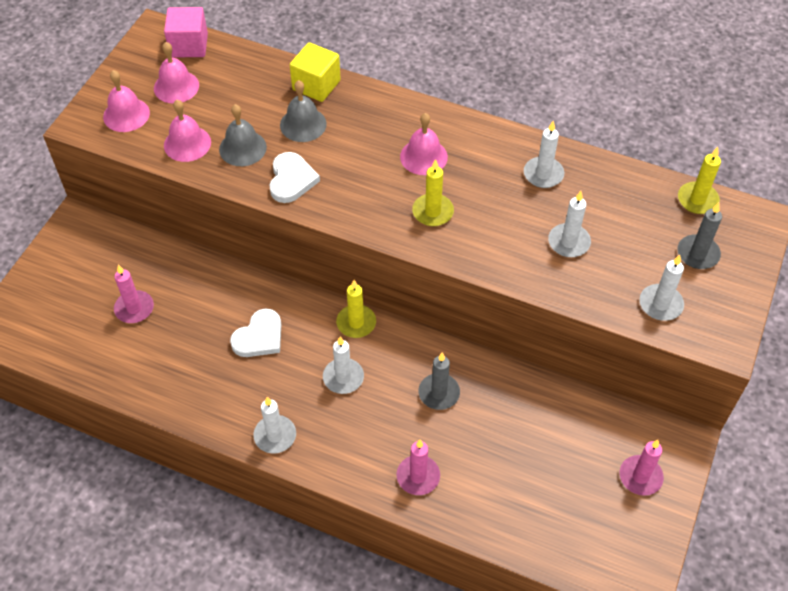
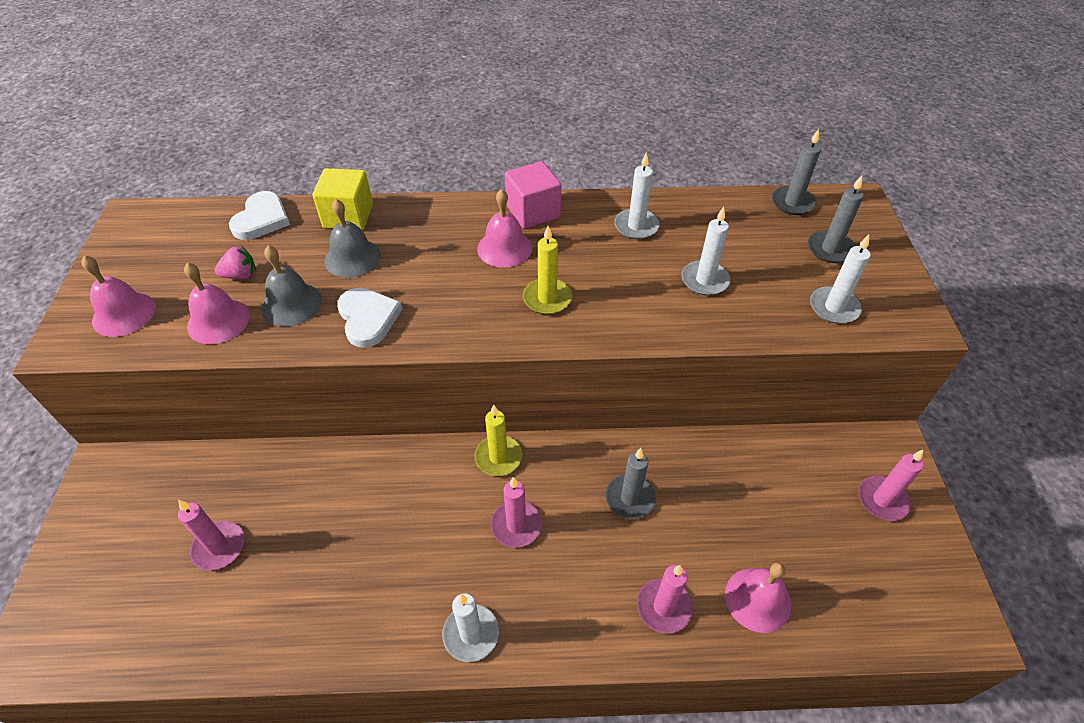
camera: 25 degrees left, 5 degrees down
(176, 86) = (179, 265): pink bell -> pink bell (757, 599)
(189, 45) = (178, 220): pink cube -> pink cube (533, 212)
(216, 111) = (240, 275): none -> pink strawberry
(259, 337) = (394, 518): white heart -> white heart (262, 219)
(343, 377) = (516, 525): white candle -> pink candle
(697, 200) = (792, 203): yellow candle -> grey candle

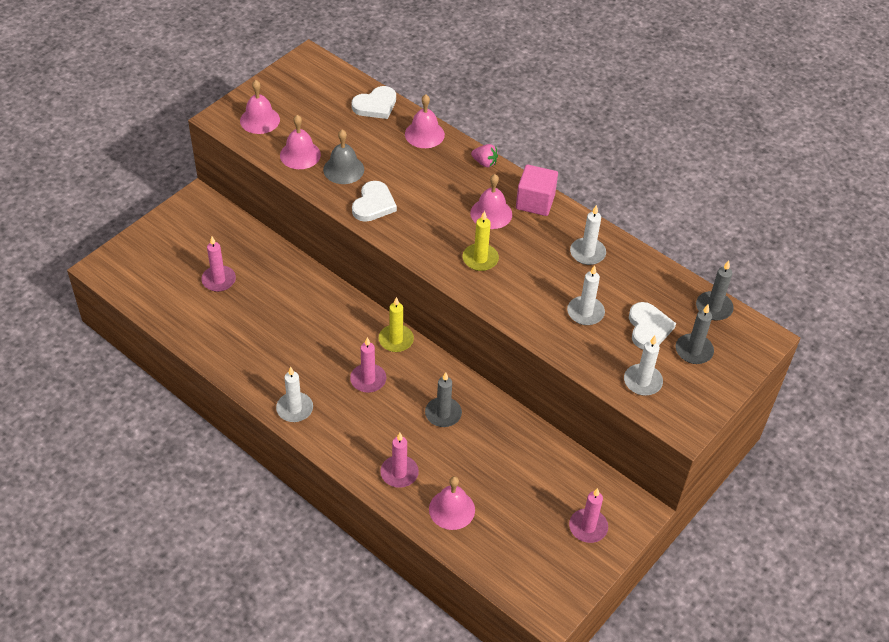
camera: 40 degrees right, 0 degrees up
(240, 275) = (333, 134): pink strawberry -> pink strawberry (484, 163)
(348, 216) = (424, 134): yellow cube -> pink bell
(352, 258) = (400, 163): grey bell -> none
(771, 256) = (648, 328): none -> white heart

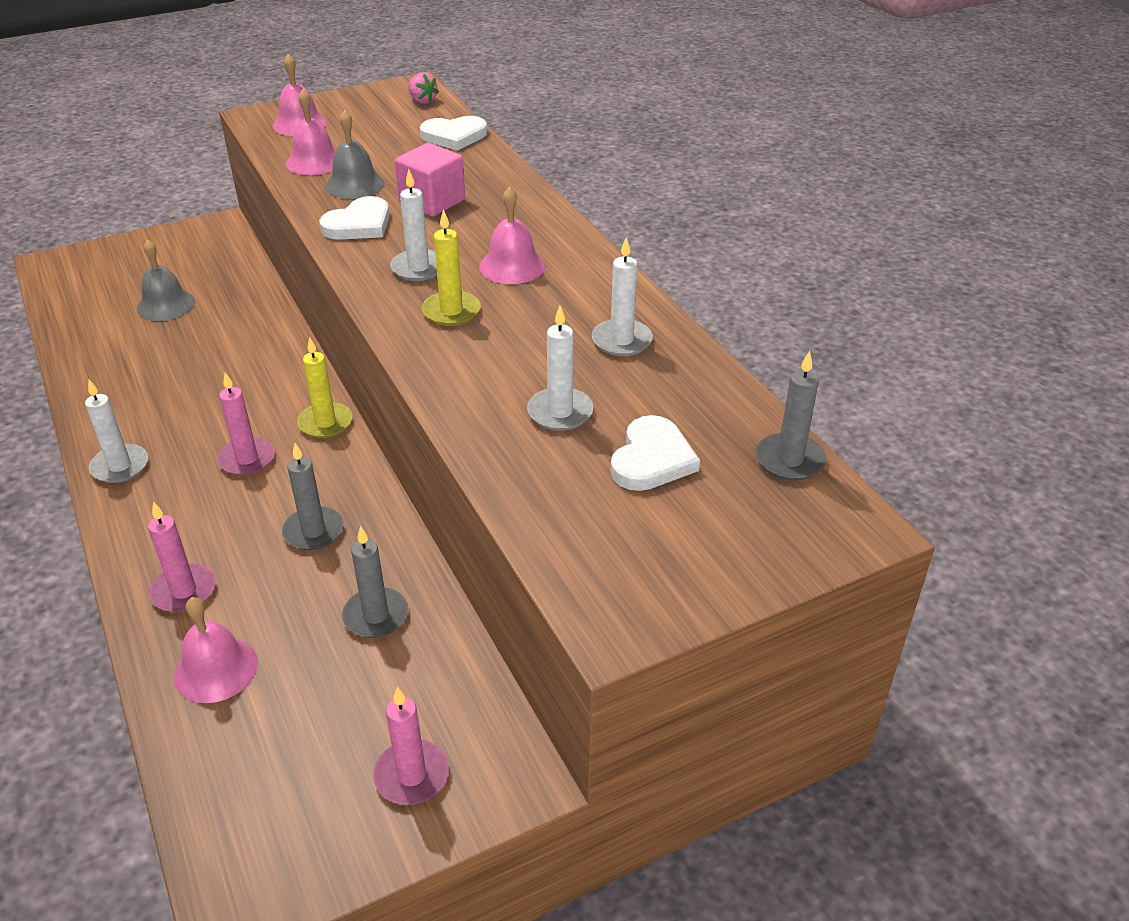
camera: 25 degrees right, 10 degrees down
(219, 280) = (166, 305): pink candle -> grey bell
(424, 134) = (492, 172): pink bell -> none
(484, 163) = (549, 214): pink strawberry -> pink strawberry (422, 101)
(535, 202) = (587, 267): pink cube -> pink cube (432, 201)
(642, 381) = (585, 533): white candle -> white candle (418, 268)
(694, 350) = (711, 512): grey candle -> grey candle (376, 616)

